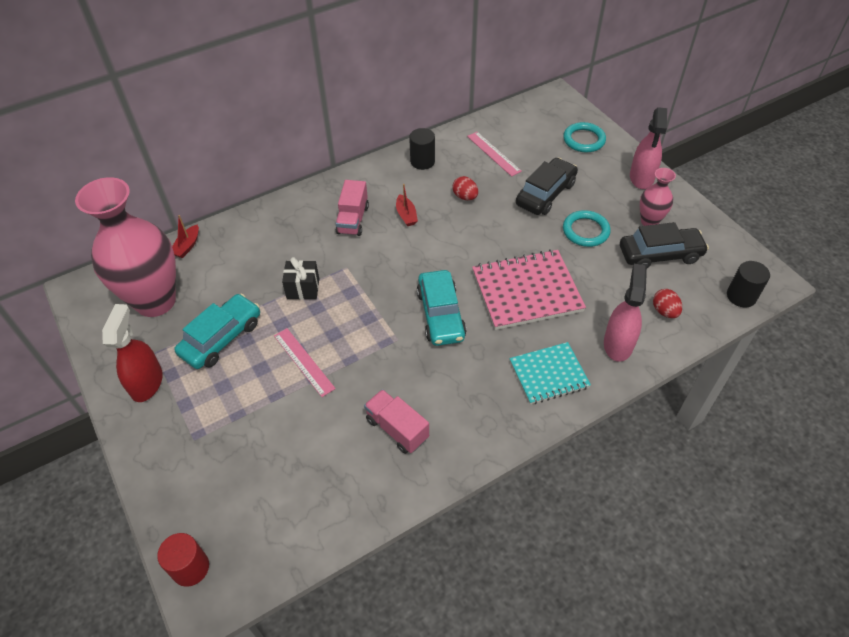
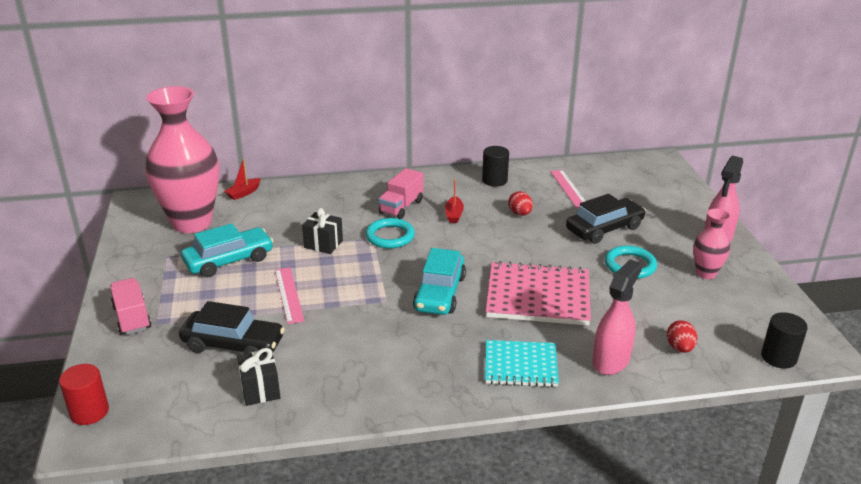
camera: 20 degrees right, 20 degrees down
(147, 383) = (146, 275): red spray bottle -> none
(338, 482) = (260, 390): none -> black gift
(397, 429) = (341, 366): pink truck -> pink truck (132, 318)
(584, 140) = (670, 197): turquoise ring -> turquoise ring (390, 236)
(660, 254) = (702, 302): black car -> black car (233, 344)

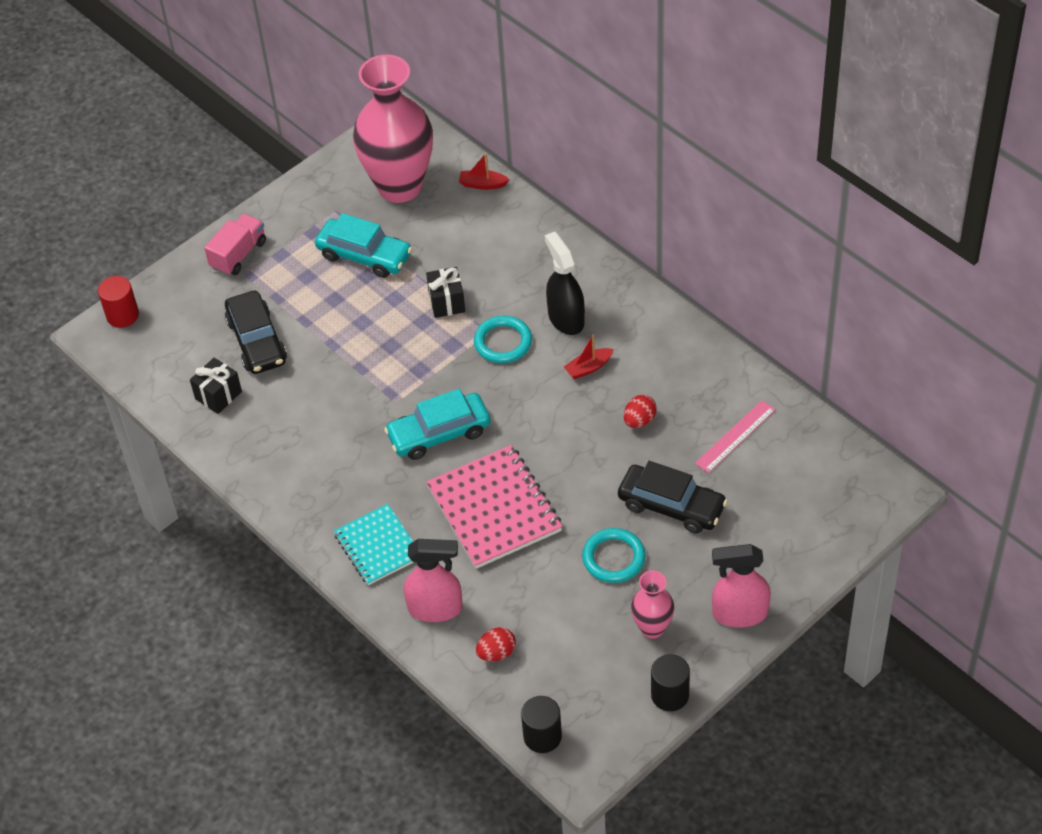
camera: 60 degrees right, 20 degrees up
(288, 295) = (349, 330): pink ruler -> none
(401, 207) = (566, 318): pink truck -> black spray bottle
(494, 180) = (693, 363): black cylinder -> black cylinder (670, 695)

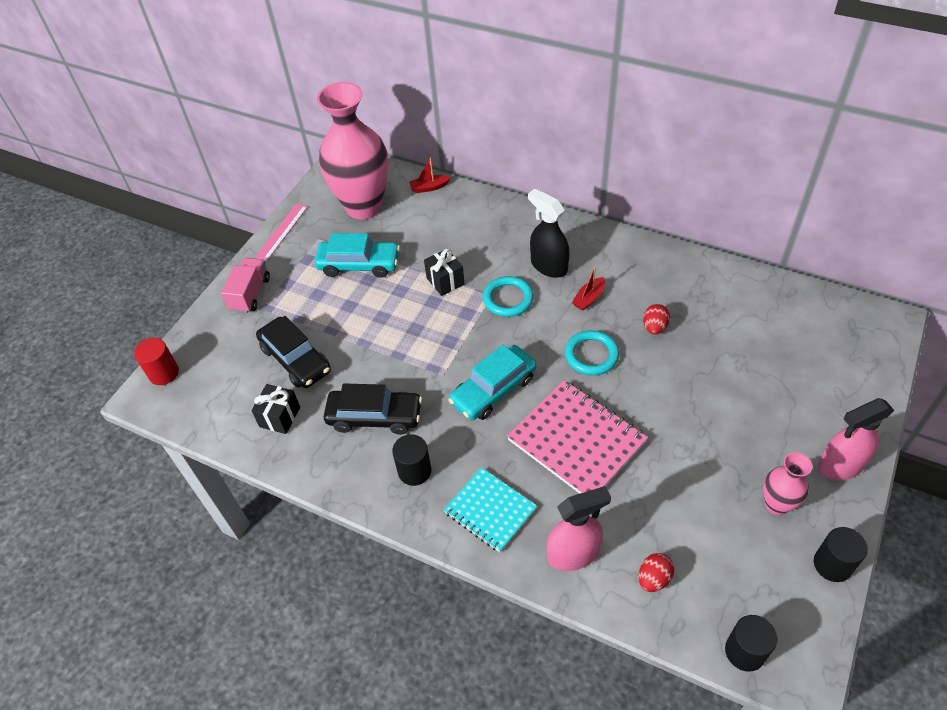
camera: 20 degrees left, 0 degrees up
(324, 488) = (414, 471): none -> black cylinder
(613, 558) = (704, 451): turquoise ring -> turquoise ring (591, 355)
(671, 506) = (724, 389): black car -> black car (375, 417)
(735, 436) = (738, 316): pink ruler -> pink ruler (282, 231)

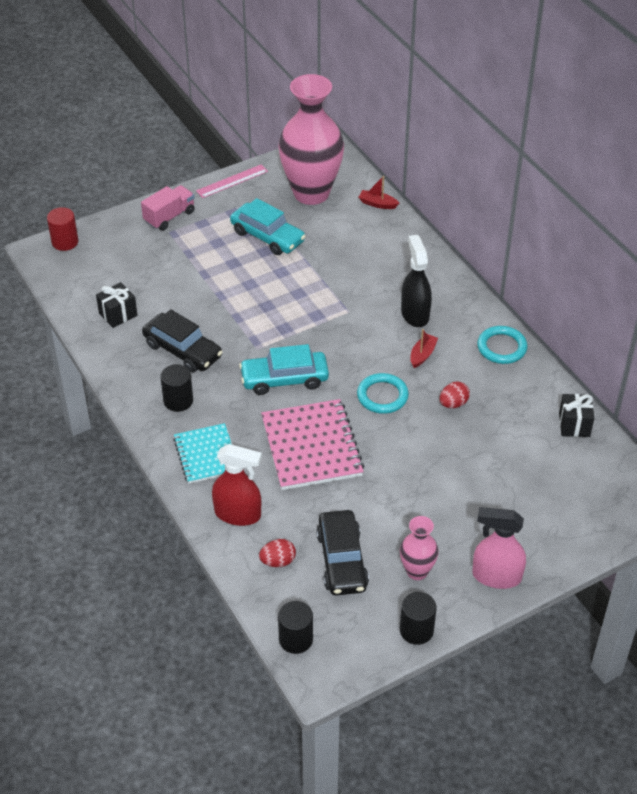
camera: 30 degrees right, 5 degrees down
(296, 359) = (162, 281): black car -> black car (342, 560)
(445, 281) = (322, 283): black gift -> black gift (574, 424)
(508, 299) = (358, 321): turquoise ring -> turquoise ring (501, 347)
(574, 553) = (238, 514): pink spray bottle -> red spray bottle
(589, 298) = (422, 355): red boat -> red boat turned 135 degrees clockwise

